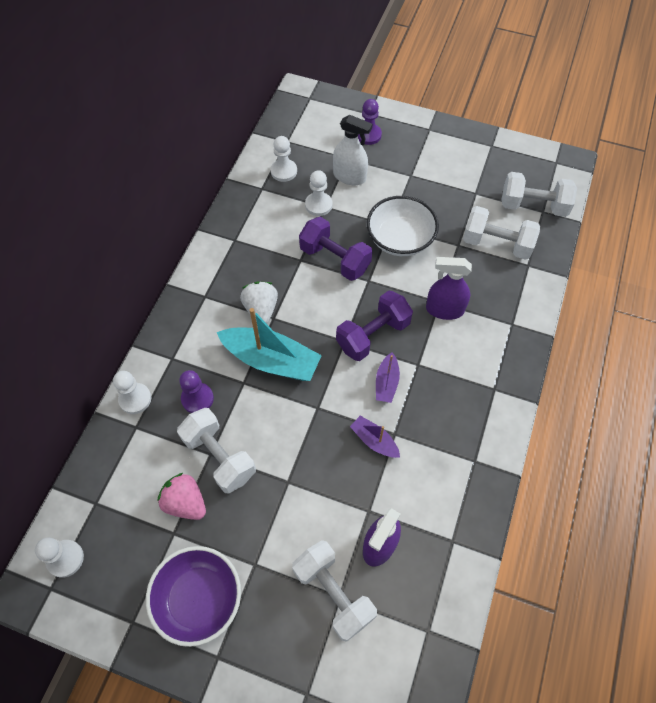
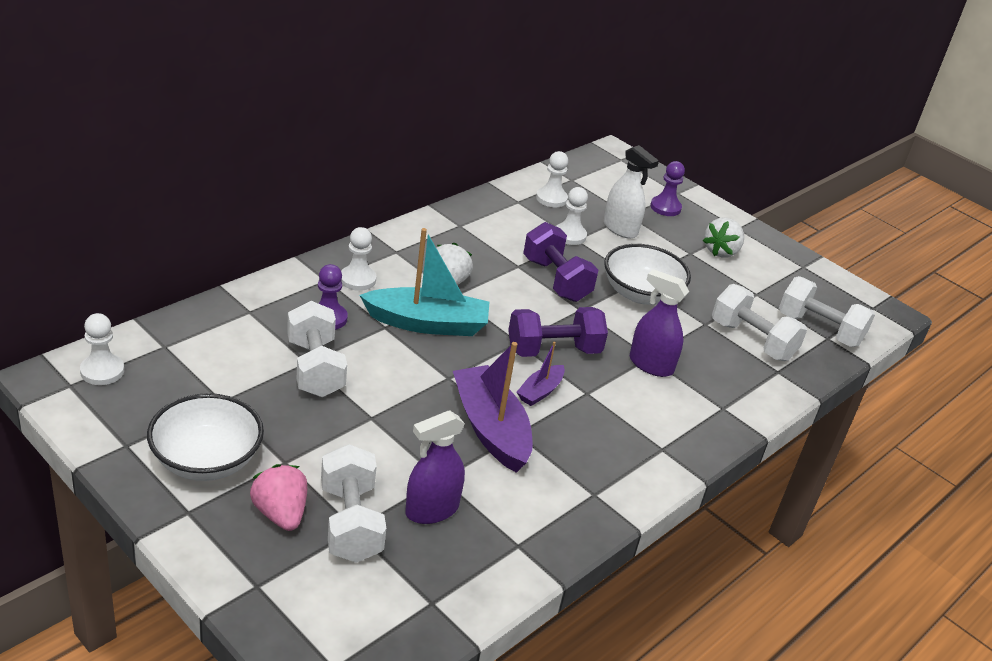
camera: 20 degrees right, 25 degrees down
(135, 399) = (265, 292): white pawn -> white pawn (357, 279)
(185, 502) = (253, 385): pink strawberry -> pink strawberry (280, 513)
(199, 599) = (206, 460): purple bowl -> white bowl
(271, 360) = (427, 323): turquoise boat -> turquoise boat turned 45 degrees counterclockwise
(374, 441) = (491, 428): purple boat -> purple boat, size x1.96
(430, 161) = (721, 251): none -> white strawberry

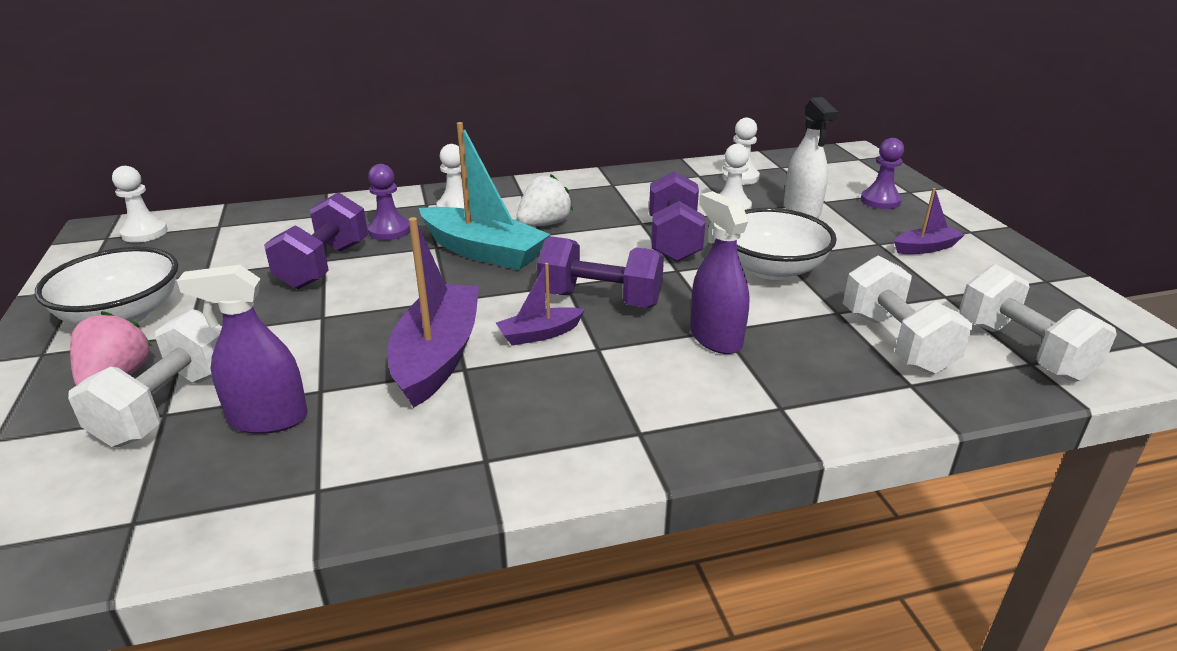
camera: 35 degrees right, 5 degrees down
(315, 368) = (324, 265): white dumbbell -> purple dumbbell
(721, 251) = (925, 248): white strawberry -> purple boat

